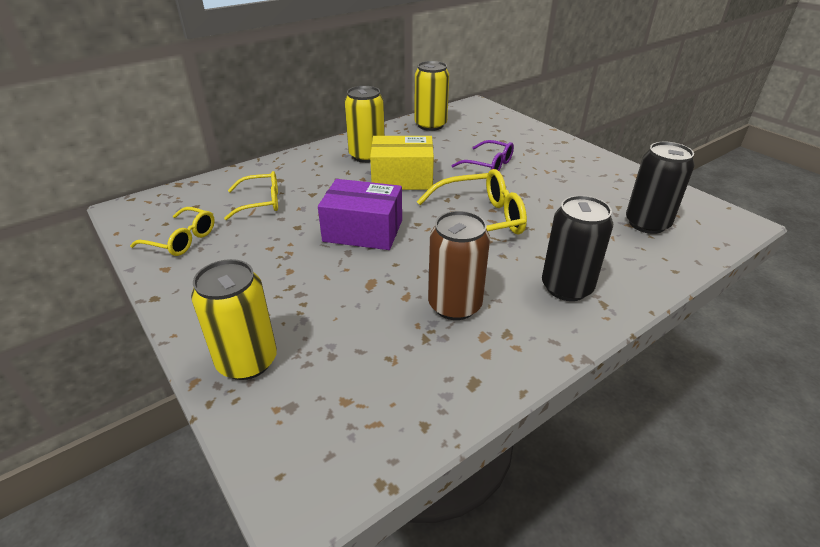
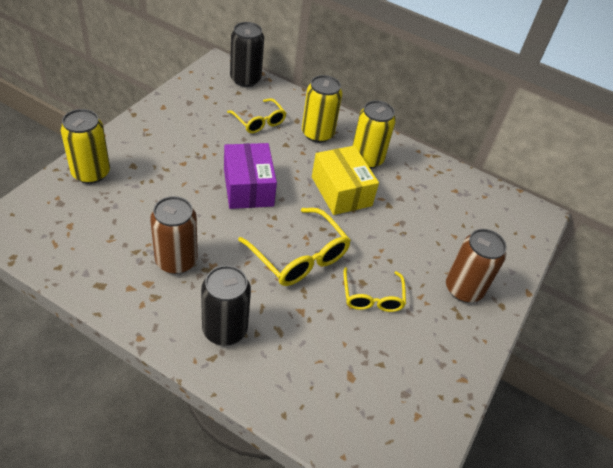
camera: 60 degrees right, 10 degrees up
(182, 240) = (196, 102): yellow glasses -> yellow glasses (372, 297)
(430, 125) = (459, 188): yellow can -> yellow can (317, 134)
(489, 165) = (404, 247): purple glasses -> none
(543, 151) = (463, 289): none -> brown can
(647, 224) = (359, 391): black can -> black can (245, 79)

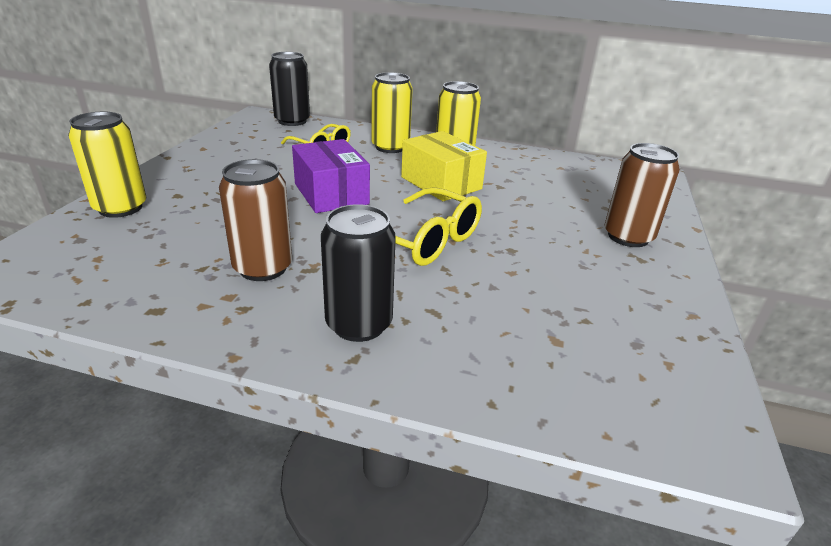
camera: 10 degrees left, 15 degrees down
(372, 297) = (531, 260): yellow glasses -> none

